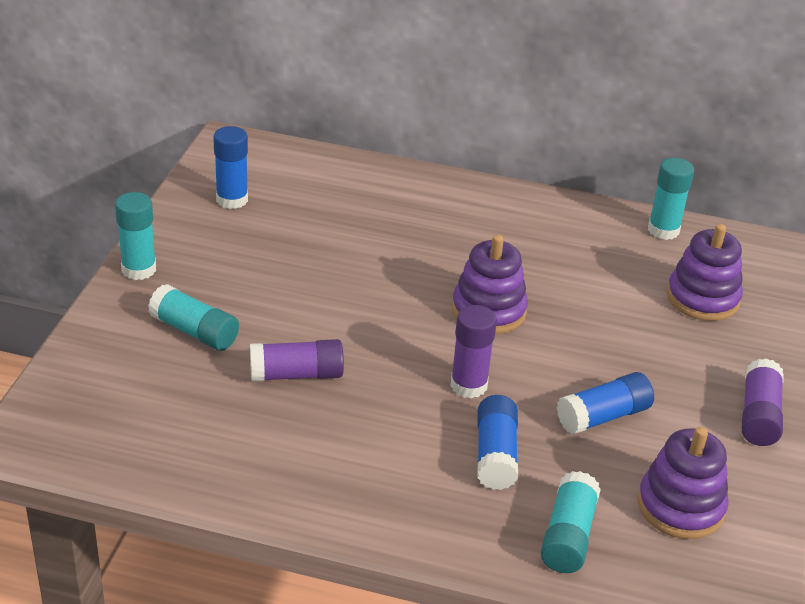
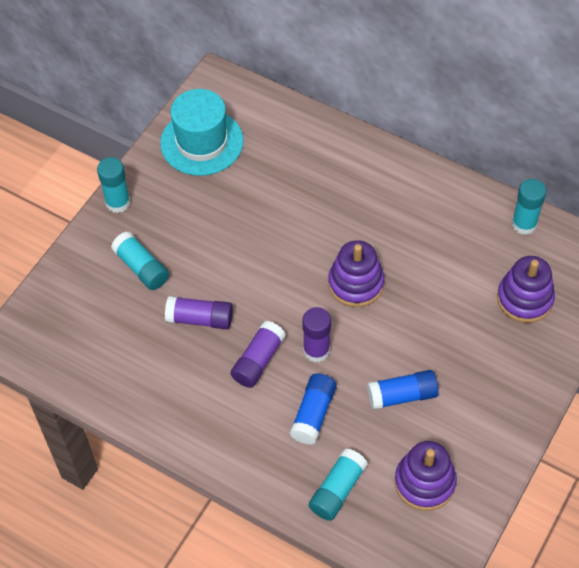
camera: 20 degrees right, 20 degrees up
(232, 199) = (201, 142): blue glue stick -> turquoise hat
(758, 415) = (517, 416): purple glue stick -> purple glue stick (258, 360)

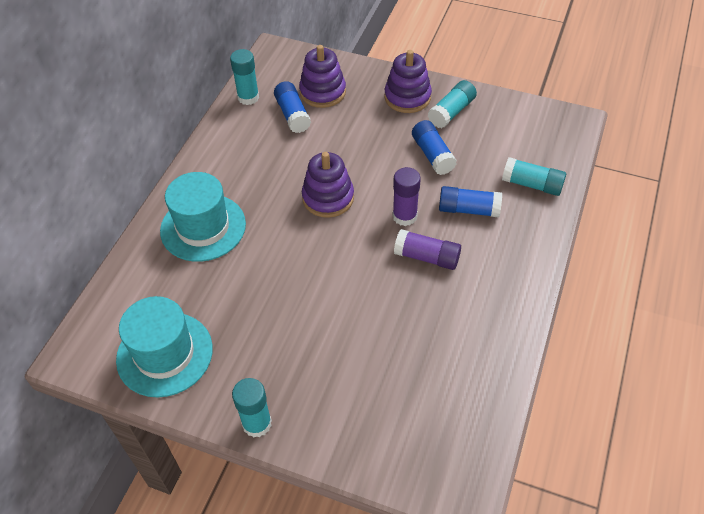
camera: 100 degrees left, 5 degrees down
(141, 267) = (341, 379): turquoise glue stick -> turquoise glue stick (451, 112)
(200, 319) = (393, 312): purple glue stick -> none
(337, 174) = (203, 227): none -> turquoise hat
(424, 482) = (504, 134): purple stacking toy -> purple stacking toy (407, 97)
(489, 264) = (292, 115): none -> blue glue stick

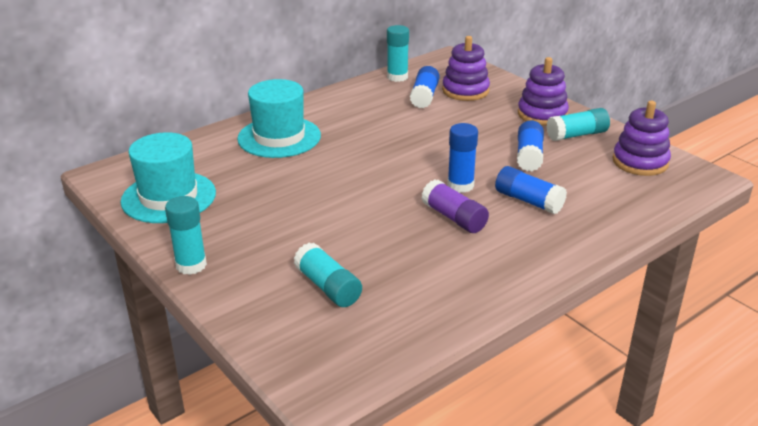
camera: 30 degrees right, 20 degrees down
(328, 198) = (402, 153): purple stacking toy -> purple stacking toy (640, 162)
(404, 216) = (460, 185): purple glue stick -> blue glue stick
(532, 184) = (613, 205): turquoise glue stick -> turquoise glue stick (328, 287)

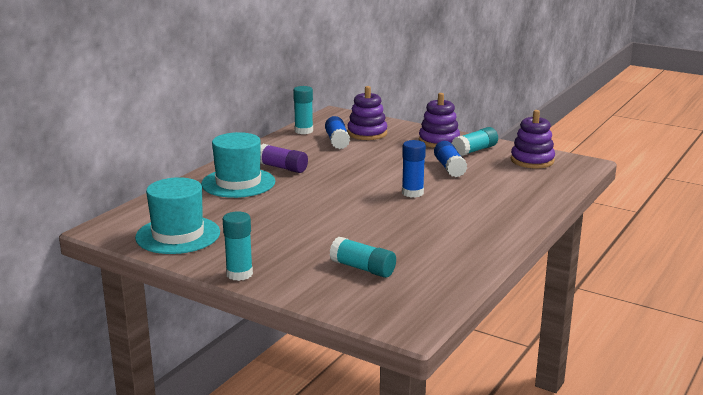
camera: 20 degrees left, 10 degrees down
(454, 218) = (424, 213): purple glue stick -> purple glue stick (282, 168)
(528, 201) = (470, 195): blue glue stick -> none

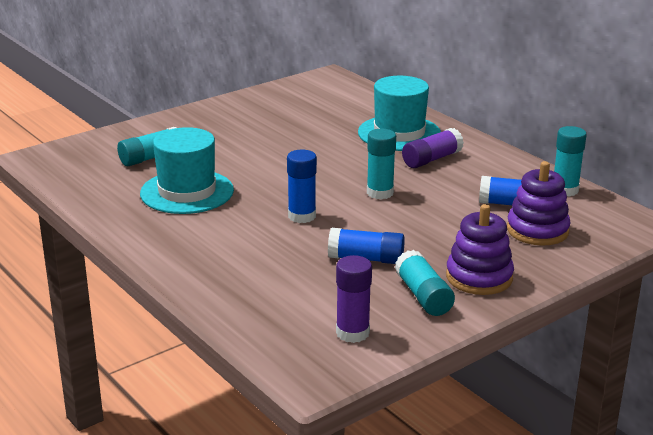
camera: 110 degrees right, 5 degrees up
(178, 235) = (291, 99): turquoise hat -> turquoise hat (187, 192)
(239, 274) = (194, 112): turquoise glue stick -> turquoise glue stick (380, 193)
(532, 160) = (352, 333): purple stacking toy -> purple glue stick

